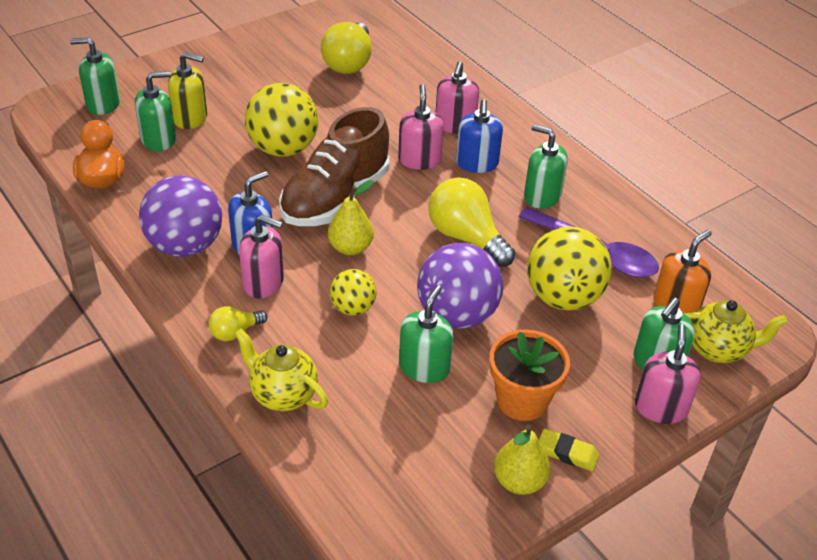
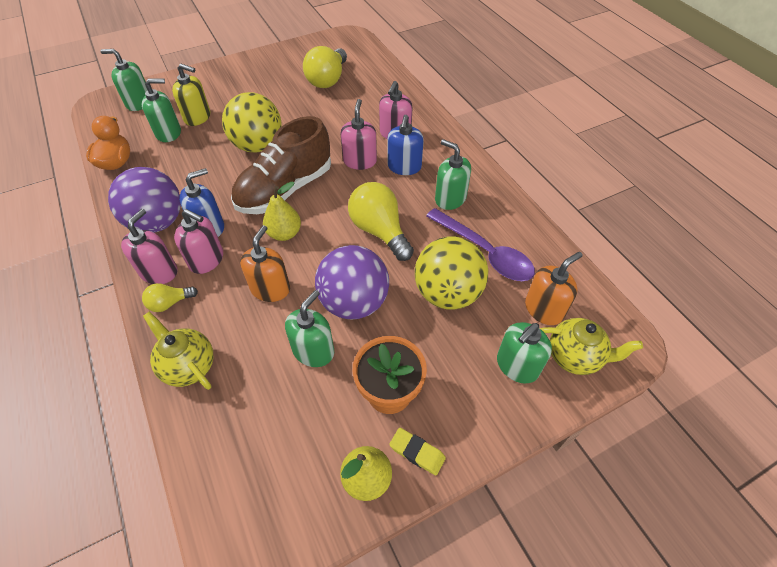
camera: 10 degrees right, 10 degrees up
(353, 308) = (270, 289): yellow ball -> orange soap dispenser
(660, 407) = (512, 412): pink soap dispenser -> pink soap dispenser (159, 272)

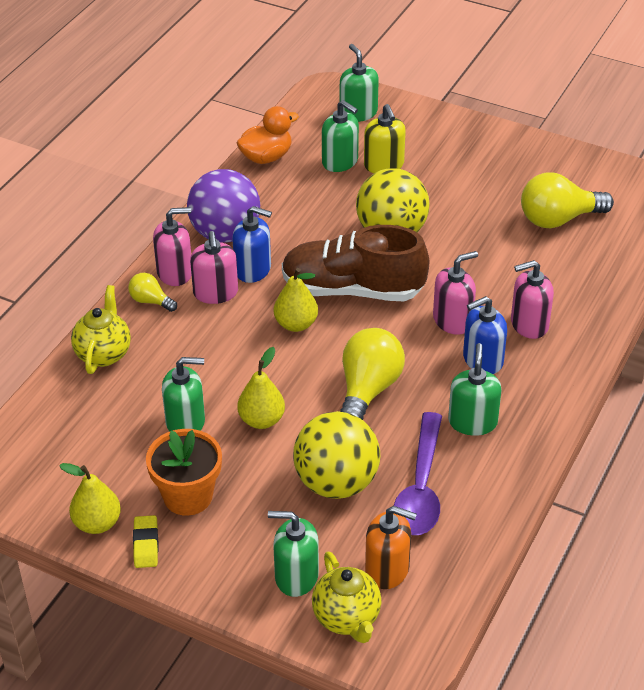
camera: 55 degrees right, 10 degrees down
(270, 289) = (224, 354): orange soap dispenser -> none
(354, 302) = (261, 420): purple ball -> yellow pear

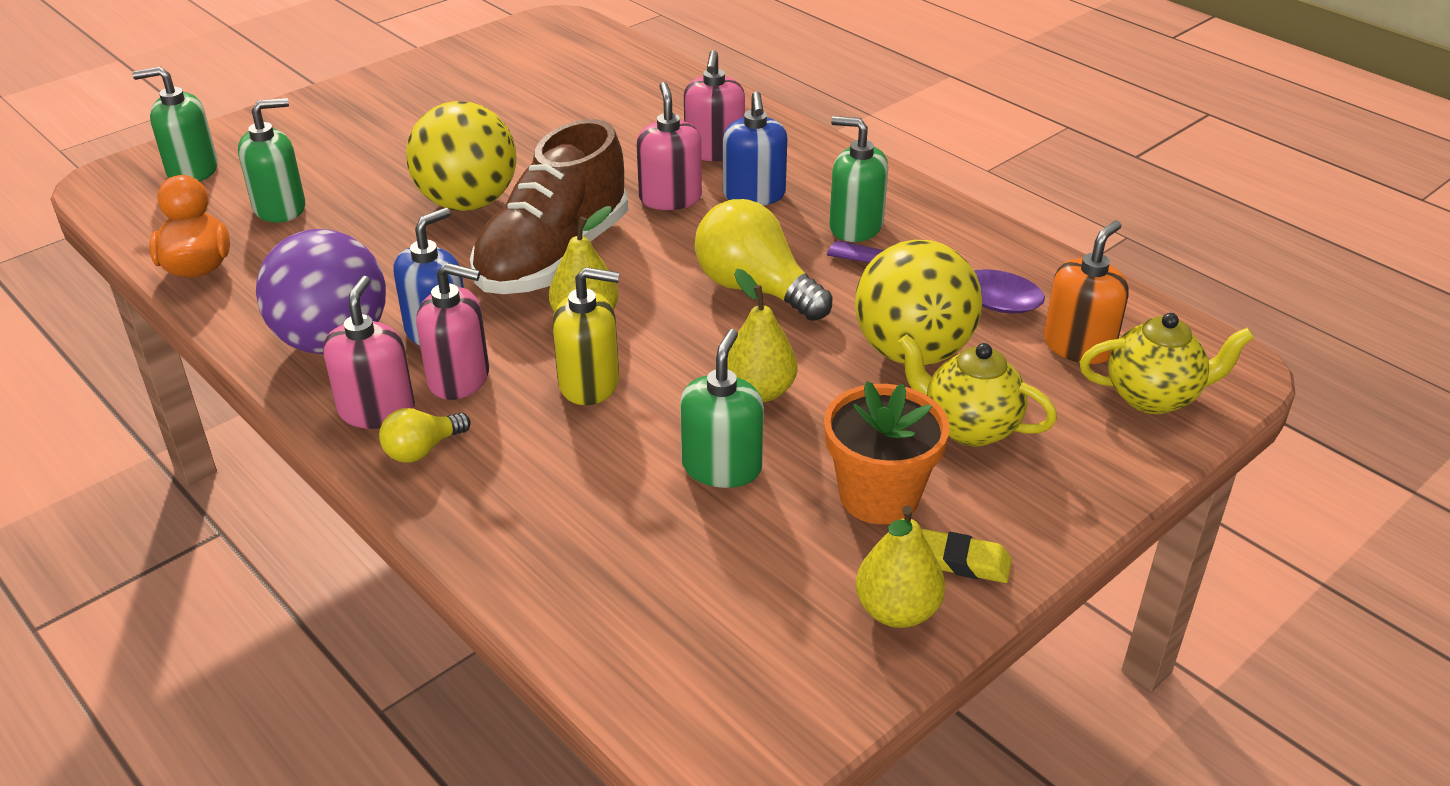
camera: 70 degrees left, 5 degrees down
(103, 353) = (507, 529): yellow teapot -> yellow teapot (968, 427)
(296, 576) = (1069, 424): green soap dispenser -> none
(384, 165) = (325, 177): yellow soap dispenser -> yellow soap dispenser (589, 383)
(558, 219) = (550, 90): yellow light bulb -> none

